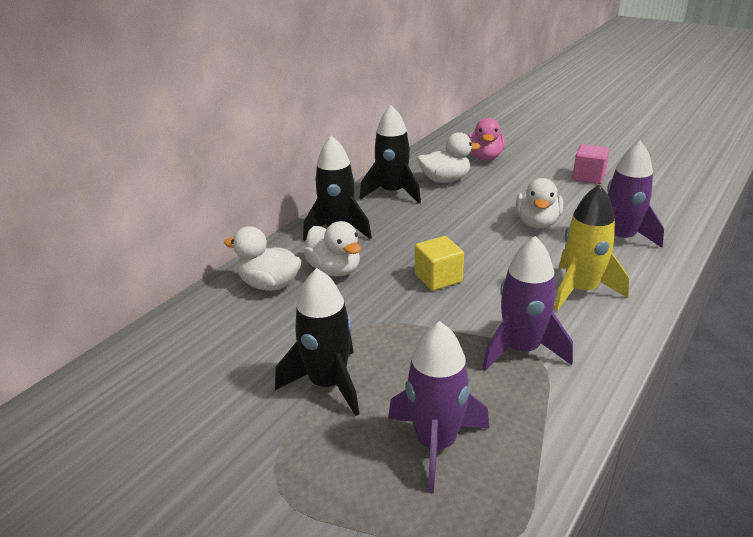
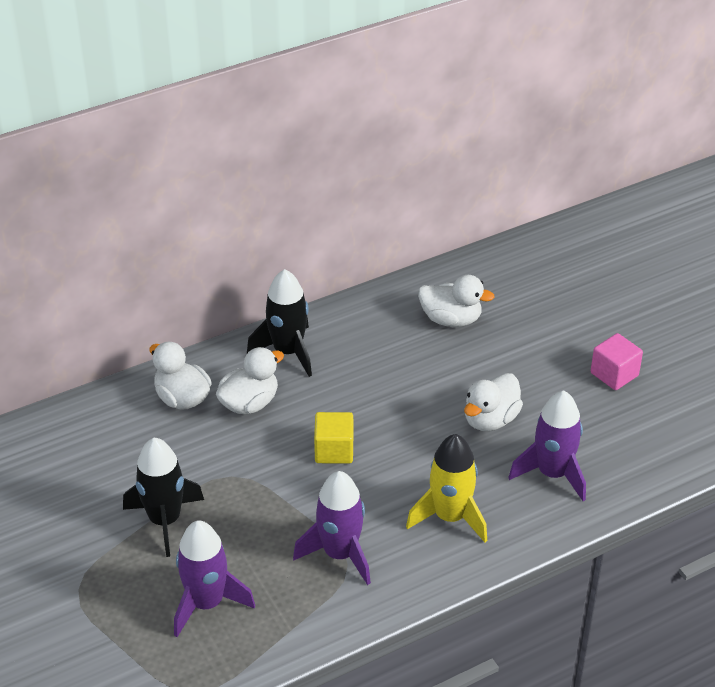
camera: 25 degrees right, 10 degrees up
(334, 270) = (249, 403): white duck -> white duck turned 120 degrees counterclockwise
(392, 193) = (380, 319): black rocket -> none
(485, 157) = (527, 298): pink duck -> none

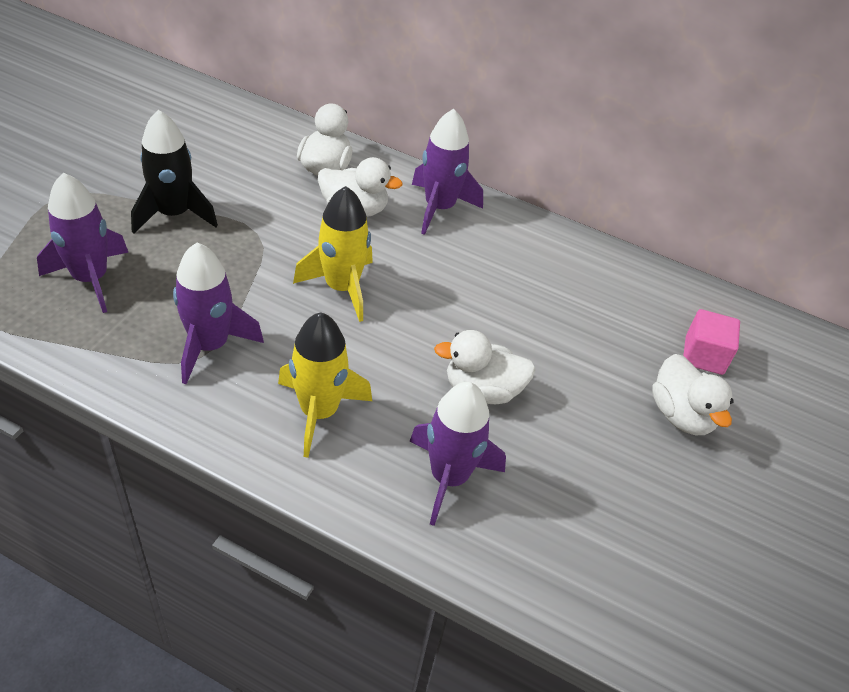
camera: 50 degrees right, 5 degrees up
(288, 352) = (439, 208): black rocket -> purple rocket
(334, 450) = (342, 287): yellow cube -> yellow rocket
(451, 319) = (591, 302): white duck -> white duck (681, 415)
(614, 374) = (648, 474): pink cube -> pink cube (704, 355)

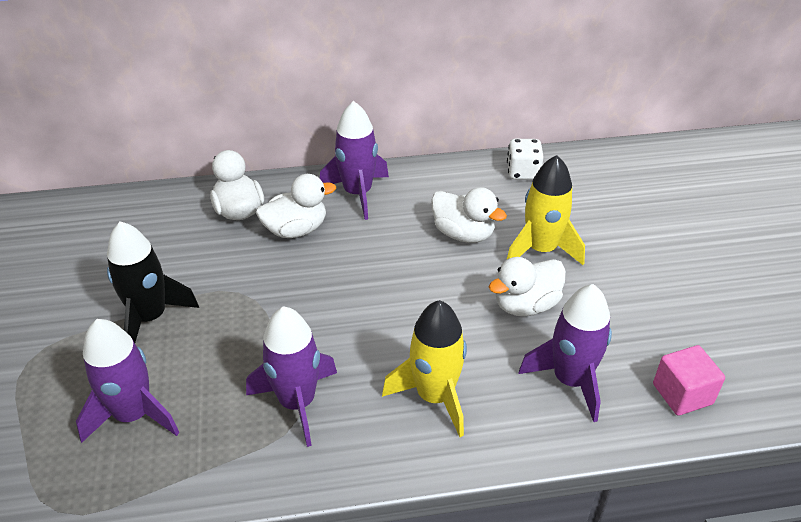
camera: 30 degrees left, 5 degrees down
(342, 287) = (350, 294): yellow rocket -> yellow rocket (541, 250)
(616, 274) = (523, 172): none -> white dice
(681, 415) = (657, 242): white duck -> white duck (463, 234)
(704, 355) = (629, 195): pink cube -> pink cube (682, 394)

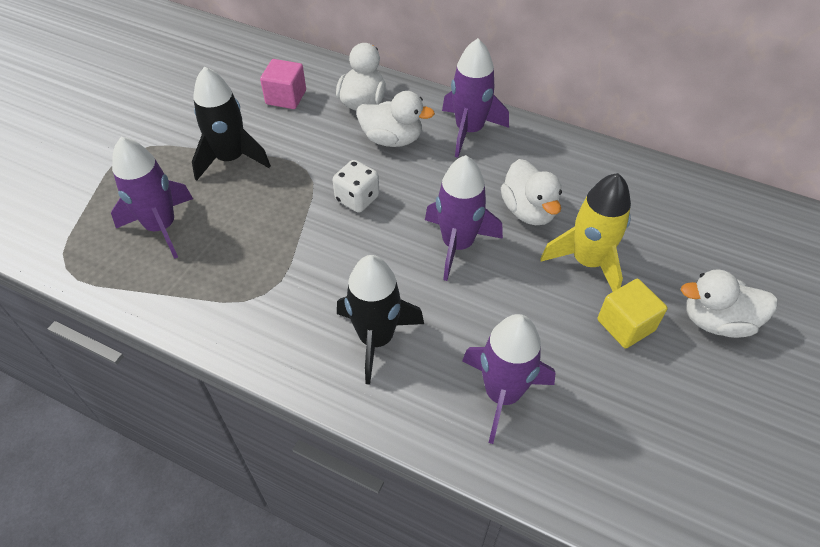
camera: 35 degrees right, 10 degrees up
(297, 402) = (272, 282): purple rocket -> purple rocket (457, 244)
(434, 396) = (376, 338): yellow rocket -> black rocket
(523, 172) = (639, 179): white dice -> white dice (357, 199)
(525, 305) = (525, 304): white duck -> white duck (716, 321)
(608, 281) = (625, 325): none -> yellow cube
(682, 394) = (597, 470): pink cube -> pink cube (286, 97)

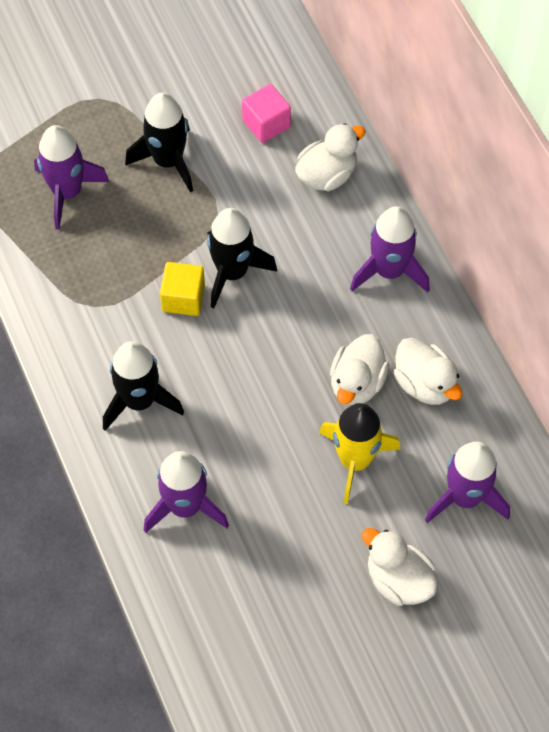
camera: 40 degrees right, 10 degrees up
(357, 199) = (232, 272): white dice -> black rocket
(392, 139) = (315, 233): white duck -> white duck (425, 384)
(457, 244) = (270, 371): purple rocket -> purple rocket (465, 497)
(625, 325) = (326, 529): yellow cube -> yellow cube (183, 298)

